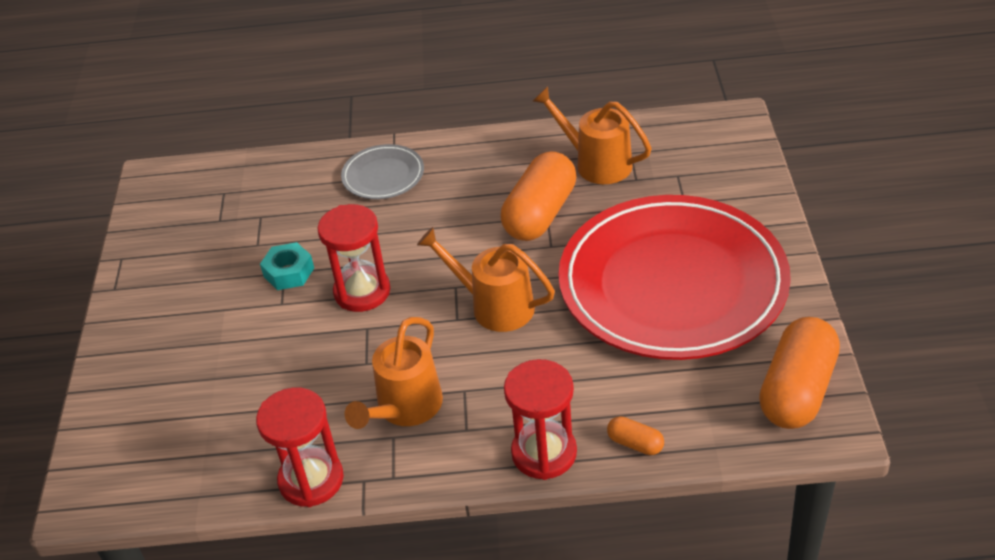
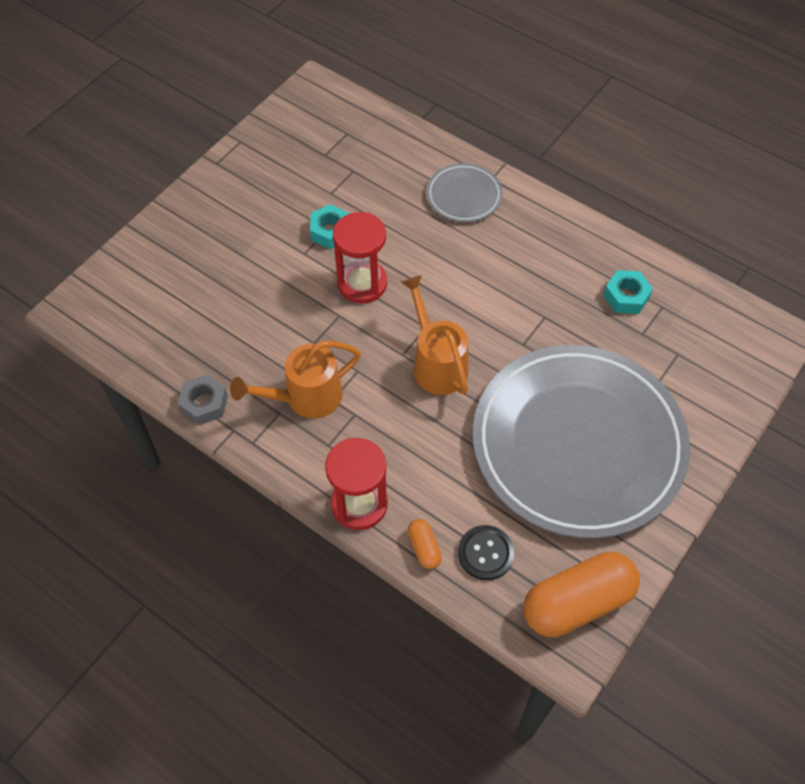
camera: 35 degrees right, 15 degrees up
(311, 480) = (204, 404): red hourglass -> grey nut
(540, 214) = (542, 311): orange capsule -> none
(595, 163) = (626, 296): orange watering can -> turquoise nut
(672, 283) = (578, 444): red plate -> grey plate
(689, 410) = (485, 553): none -> black button

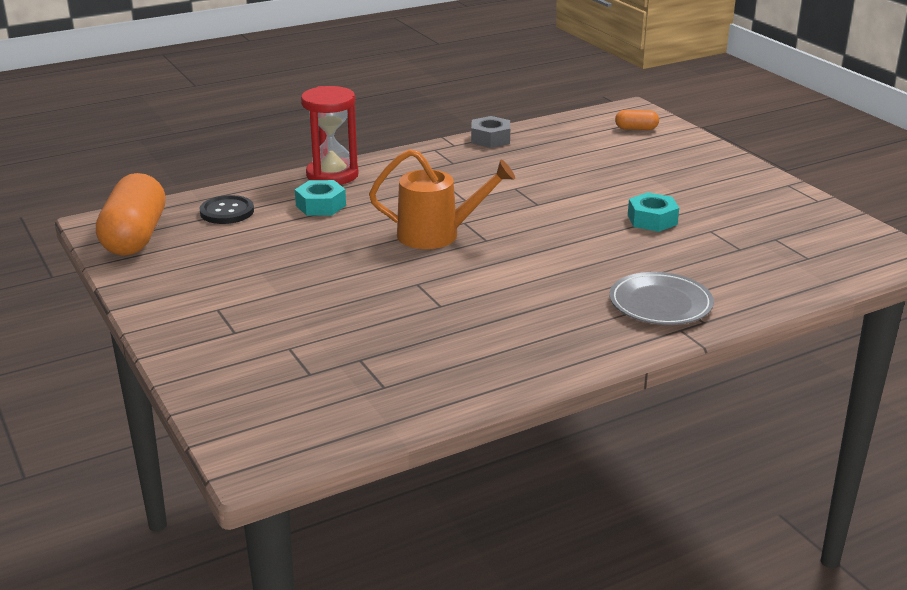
camera: 115 degrees right, 30 degrees down
(305, 398) = (457, 174): orange watering can -> none
(362, 283) = (568, 221): red hourglass -> none
(424, 548) = (264, 190): orange capsule -> orange capsule (636, 129)
(578, 444) = (273, 279): grey plate -> none
(626, 296) = (420, 365): turquoise nut -> turquoise nut (321, 205)

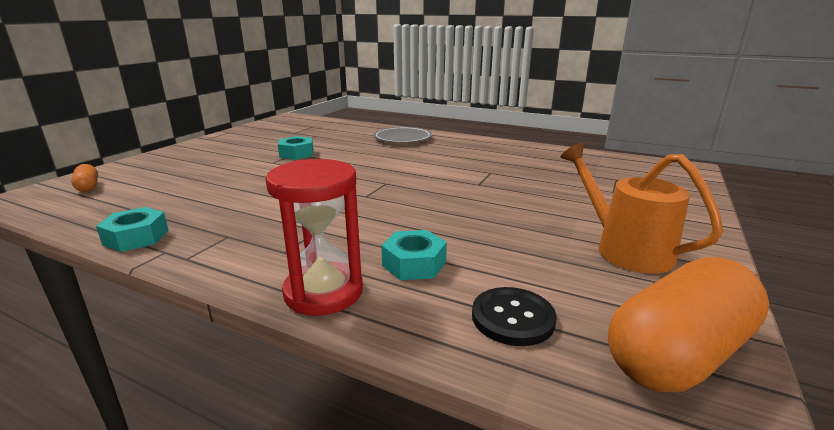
camera: 125 degrees left, 5 degrees down
(438, 235) = (400, 197): orange watering can -> orange watering can (624, 249)
(490, 139) = (136, 237): grey nut -> turquoise nut

